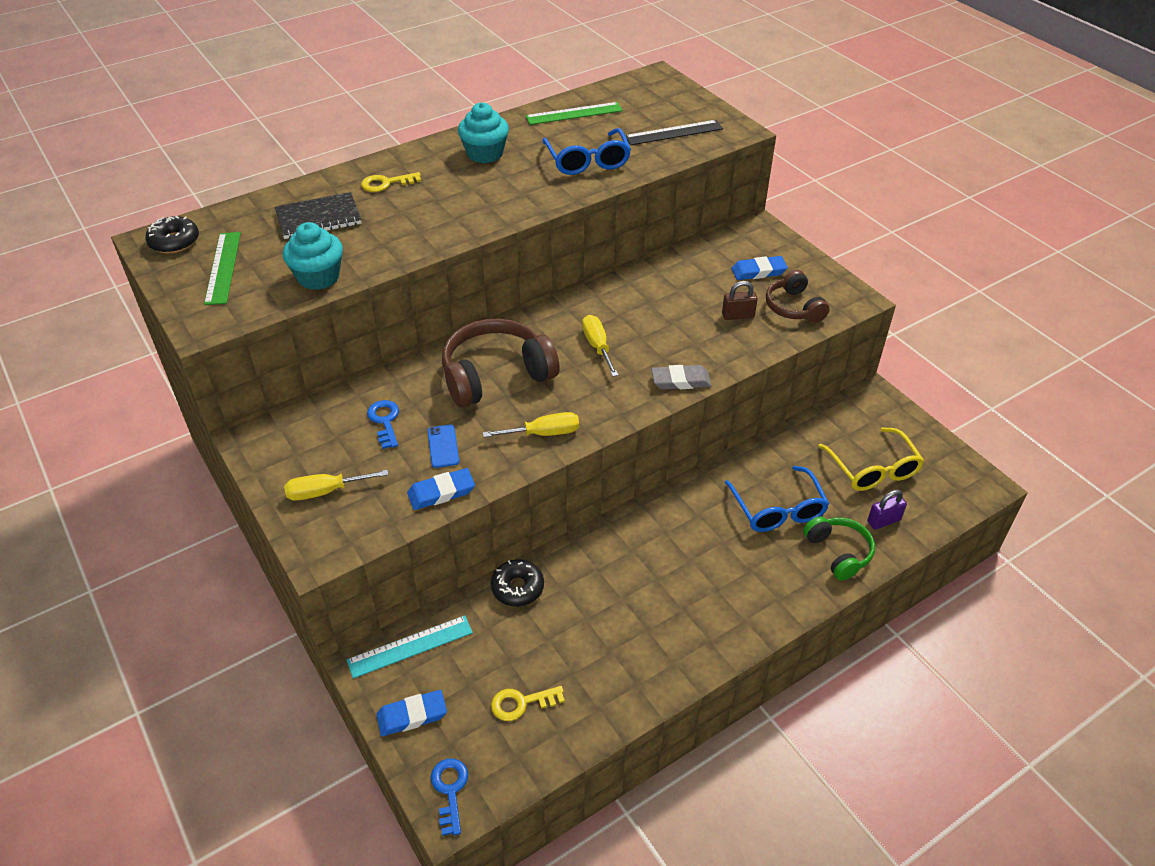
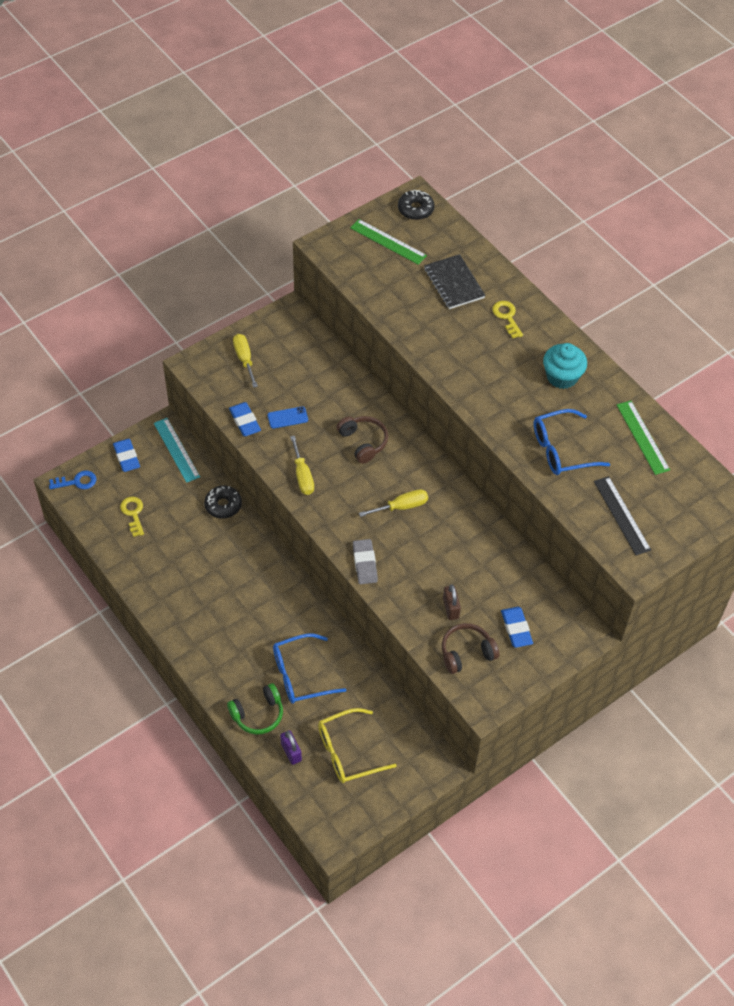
camera: 85 degrees right, 10 degrees up
(223, 267) = (388, 242): green ruler -> green ruler turned 45 degrees clockwise
(318, 277) = (381, 295): turquoise cupcake -> none
(385, 421) = (311, 381): blue key -> none
(496, 375) = (363, 442): brown headphones -> brown headphones, size x0.59

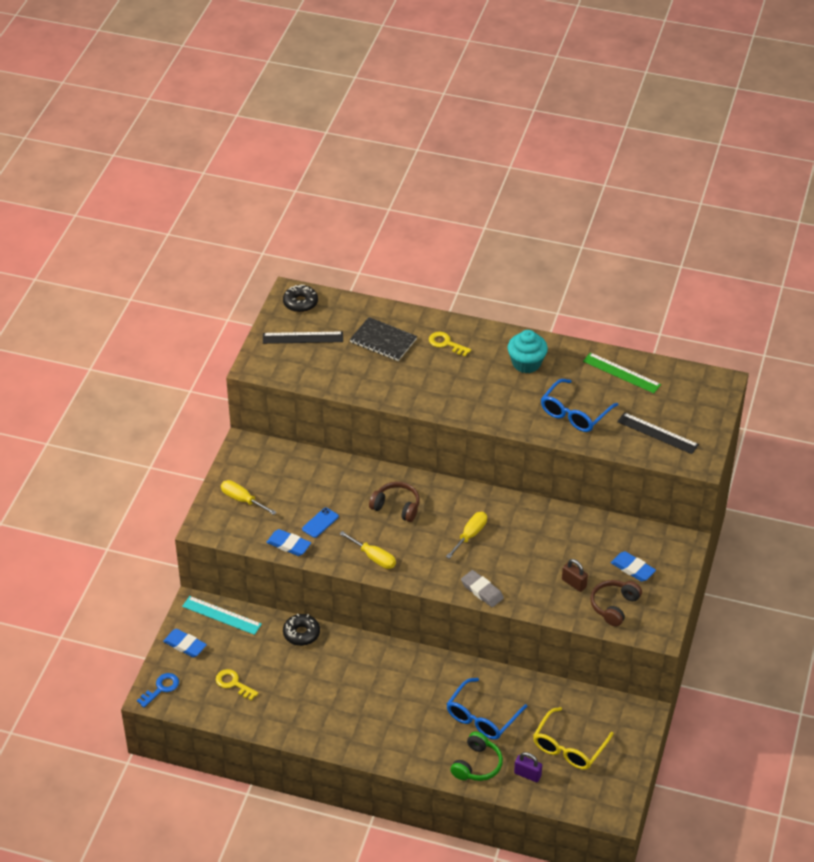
camera: 35 degrees left, 10 degrees down
(388, 242) = (303, 338): green ruler -> black ruler

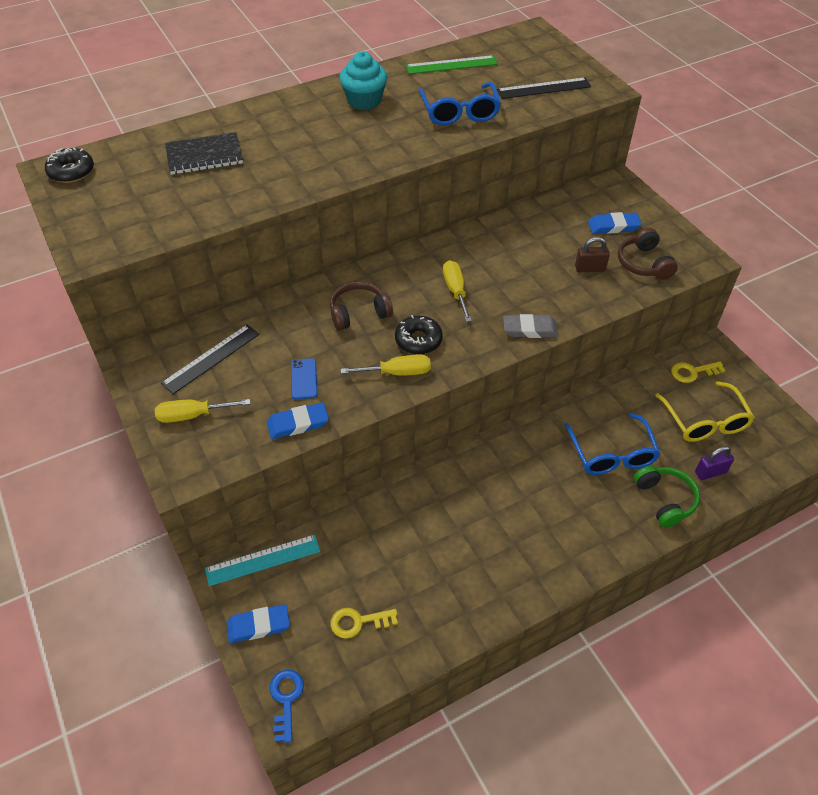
camera: 45 degrees left, 5 degrees up
(301, 633) = (365, 512): black donut -> black donut (418, 340)
(303, 338) = (113, 199): black ruler -> black ruler (211, 358)
(446, 343) = (270, 125): yellow key -> yellow key (692, 372)

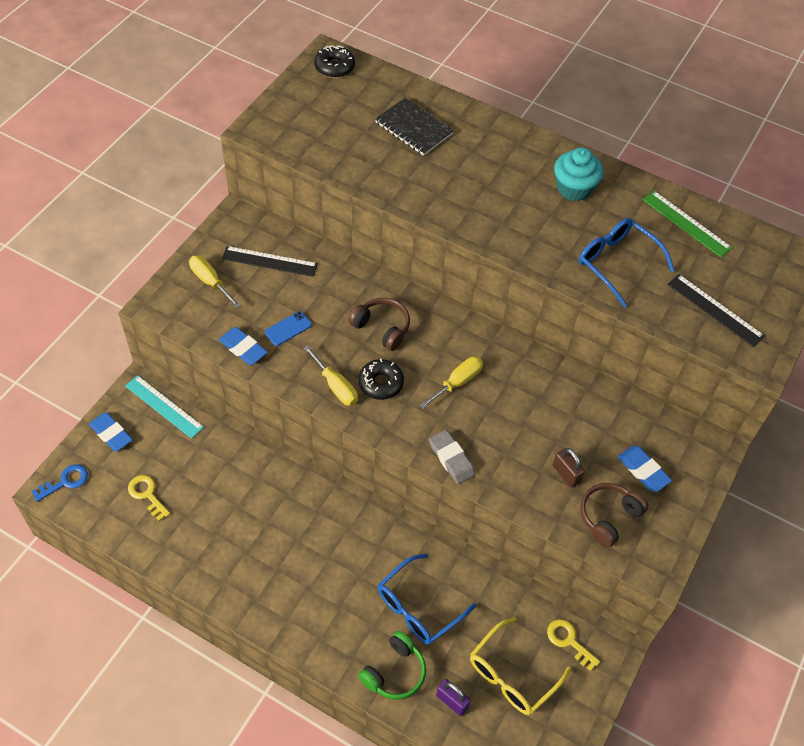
camera: 55 degrees right, 5 degrees up
(459, 113) = (616, 263): blue glasses -> blue glasses turned 90 degrees clockwise

